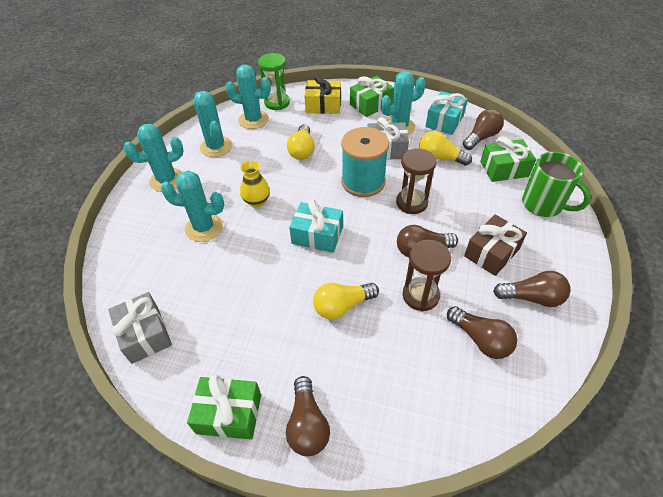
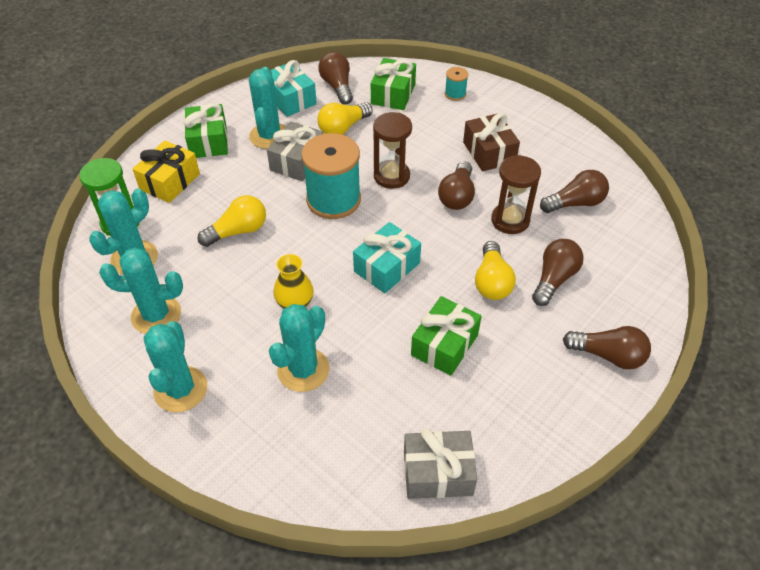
camera: 65 degrees left, 0 degrees up
(229, 413) = (573, 415): green gift -> green gift (444, 345)
(302, 150) = (238, 231): yellow light bulb -> yellow light bulb turned 60 degrees counterclockwise
(531, 297) = (550, 153): brown light bulb -> brown light bulb (554, 279)
(543, 205) = (455, 94): green mug -> turquoise spool

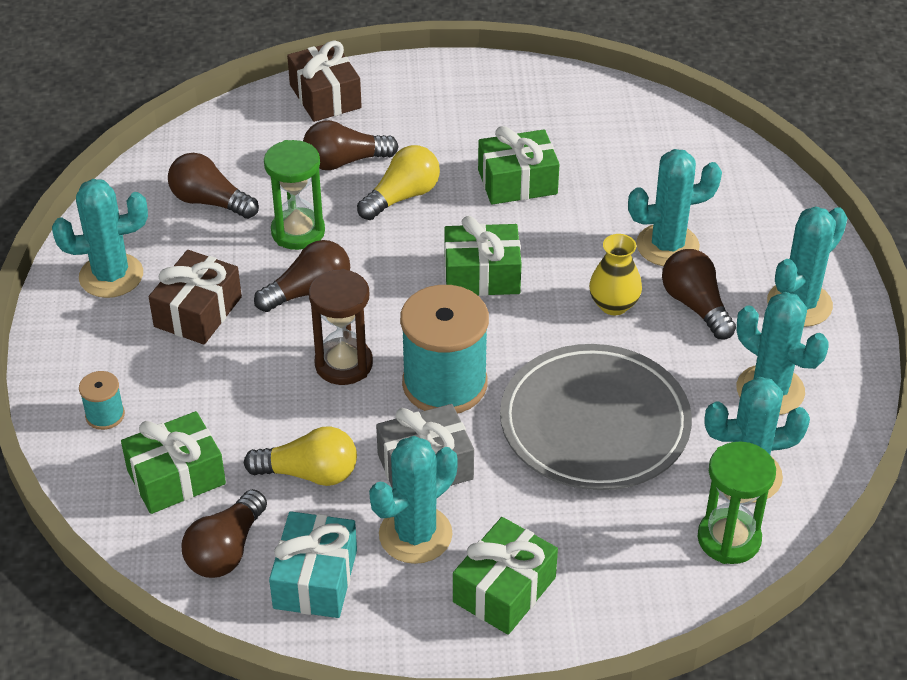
camera: 135 degrees left, 5 degrees down
(170, 181) = (615, 558): yellow gift -> none
(238, 231) = (594, 424): yellow light bulb -> grey plate
(387, 267) = (482, 275): turquoise gift -> green gift
(437, 473) = (636, 116): grey gift -> none
(510, 220) = (298, 232): brown hourglass -> green hourglass
(551, 140) = (111, 276): none -> turquoise cactus
(608, 355) = (395, 90): brown light bulb -> brown light bulb (695, 305)
(635, 315) = (325, 96): none -> brown gift

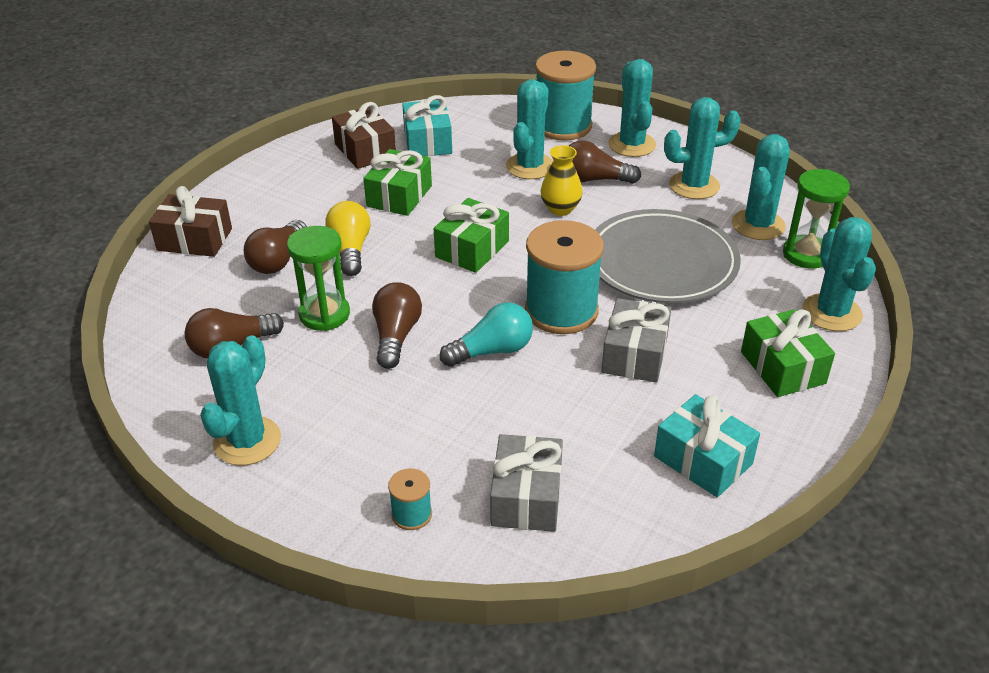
camera: 55 degrees left, 5 degrees down
(176, 477) = (526, 497): green gift -> grey gift
(198, 312) = (350, 406): brown gift -> brown gift (365, 151)
(226, 550) = (633, 500): brown light bulb -> none
(309, 473) = (590, 417): yellow light bulb -> none
(343, 364) = (492, 351): brown hourglass -> turquoise light bulb
(415, 535) = (698, 388): turquoise cactus -> turquoise cactus (831, 313)
(631, 151) = (428, 142): none -> turquoise gift
(776, 233) = (563, 126): none -> turquoise spool

